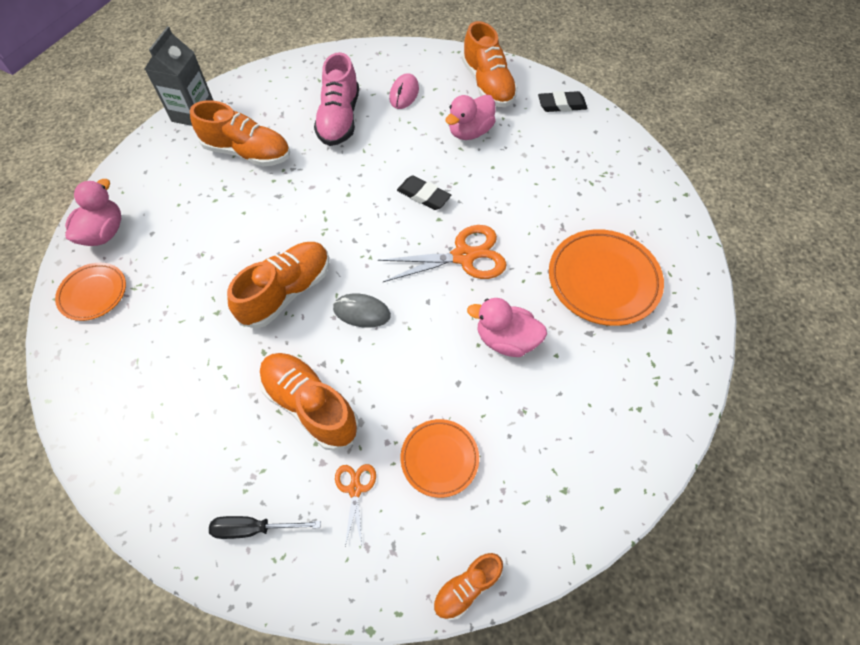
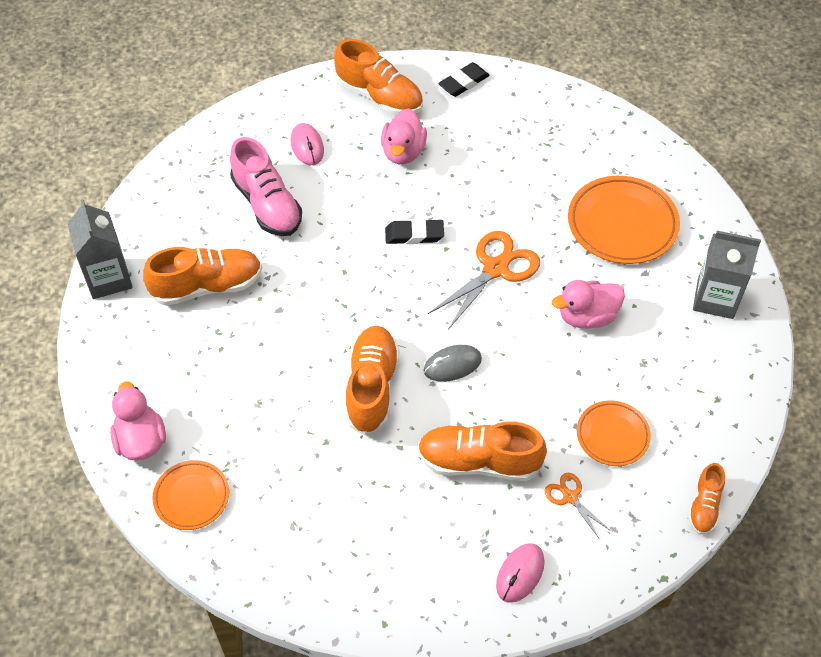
camera: 35 degrees left, 5 degrees down
(254, 528) = (520, 574): black screwdriver -> pink mouse
(638, 395) = (715, 299): none -> grey carton

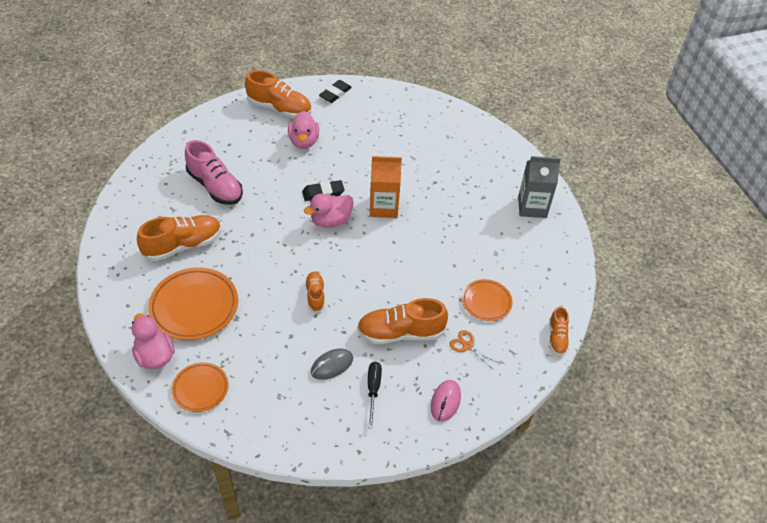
camera: 15 degrees left, 5 degrees down
(108, 278) = (108, 250): grey carton -> none
(307, 146) = (236, 145): pink mouse -> none
(372, 387) = (315, 295): orange shoe -> orange shoe, size x0.55
(423, 539) = (373, 390): none -> black screwdriver
(452, 365) = (368, 273): grey mouse -> grey mouse (332, 365)
(495, 268) = (383, 207): orange scissors -> orange carton
(587, 316) = (451, 229): pink duck -> pink duck (331, 221)
(622, 224) = (461, 169): orange plate -> orange plate (194, 306)

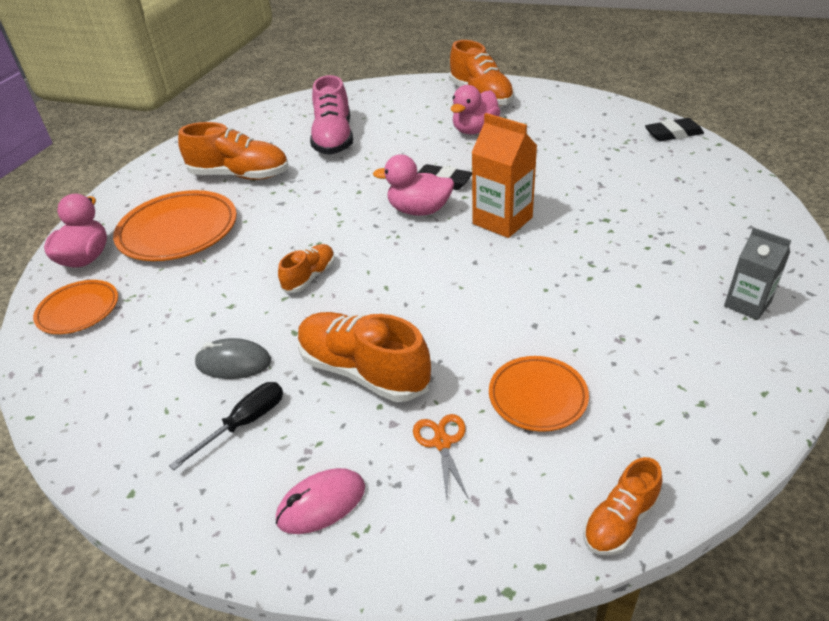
camera: 45 degrees right, 10 degrees down
(335, 93) = (562, 100): black eraser -> black eraser (673, 134)
(532, 207) = (747, 304): grey carton -> grey carton, size x0.65

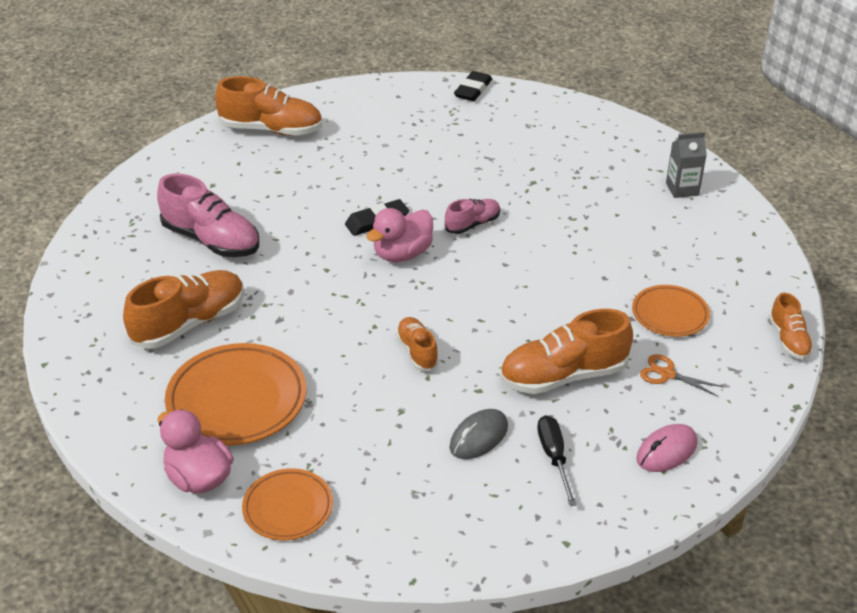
camera: 55 degrees left, 0 degrees up
(321, 504) = (666, 451): pink mouse -> pink mouse turned 45 degrees clockwise
(474, 130) = (323, 164): pink duck -> none
(502, 221) = (472, 224): orange carton -> pink shoe

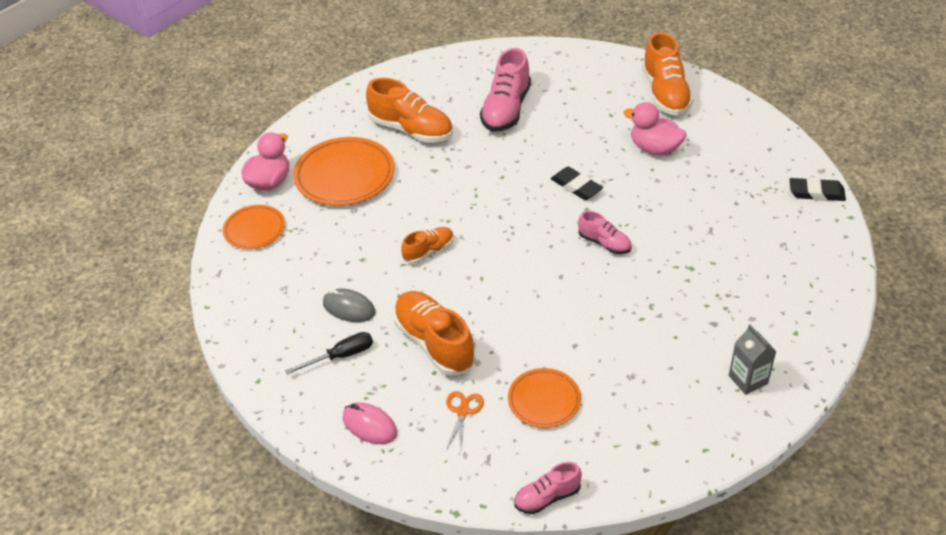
camera: 75 degrees right, 5 degrees up
(402, 254) = (542, 212): pink duck -> pink duck (654, 148)
(788, 340) = (547, 497): orange shoe -> pink shoe

